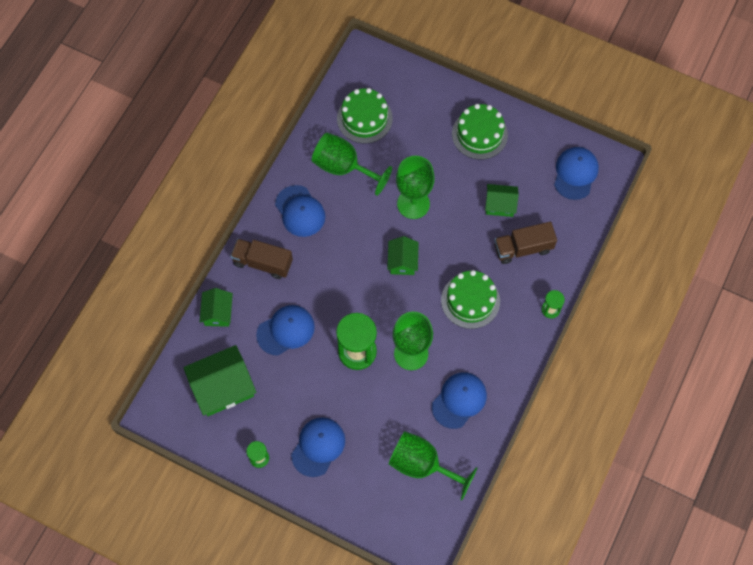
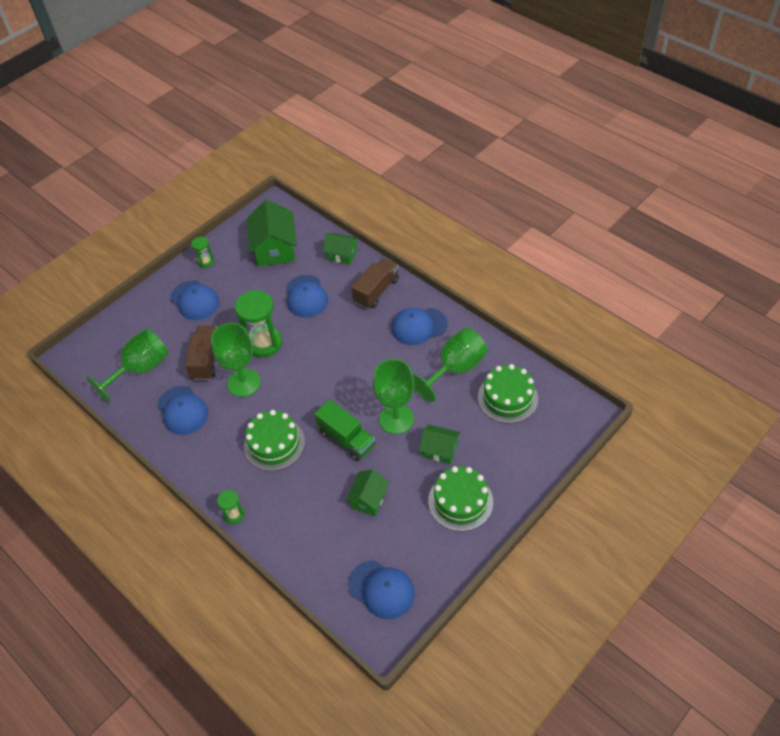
camera: 110 degrees right, 15 degrees down
(402, 261) = (337, 396): green house -> green house (439, 450)
(446, 240) = (346, 439): none -> green truck
(523, 248) = (311, 507): brown truck -> brown truck (206, 360)

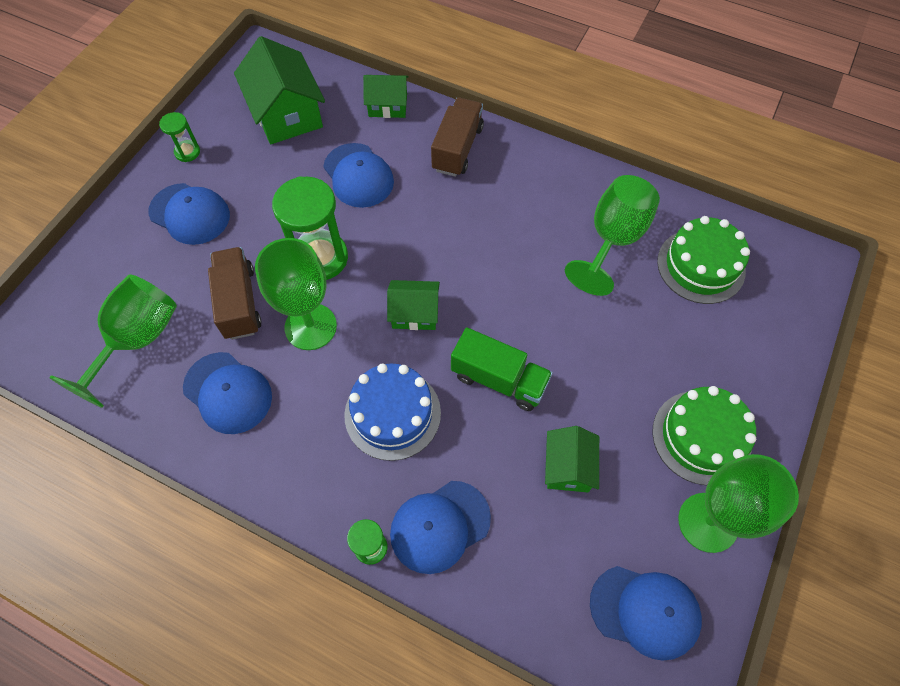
camera: 20 degrees left, 10 degrees up
(274, 444) = (392, 413): green cake -> blue cake
(396, 419) = (560, 332): green goblet -> green goblet (708, 522)
(419, 326) = (537, 188): blue cap -> blue cap (440, 526)
(439, 450) = (640, 364): green house -> green house (414, 313)

